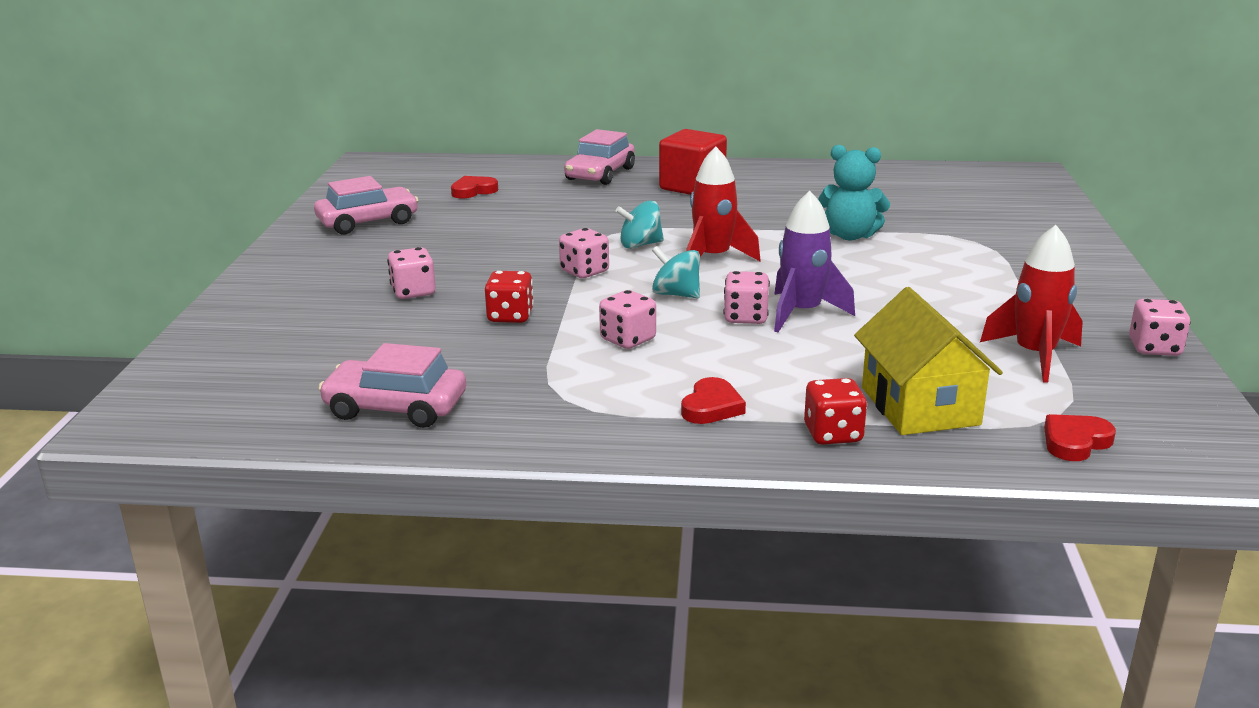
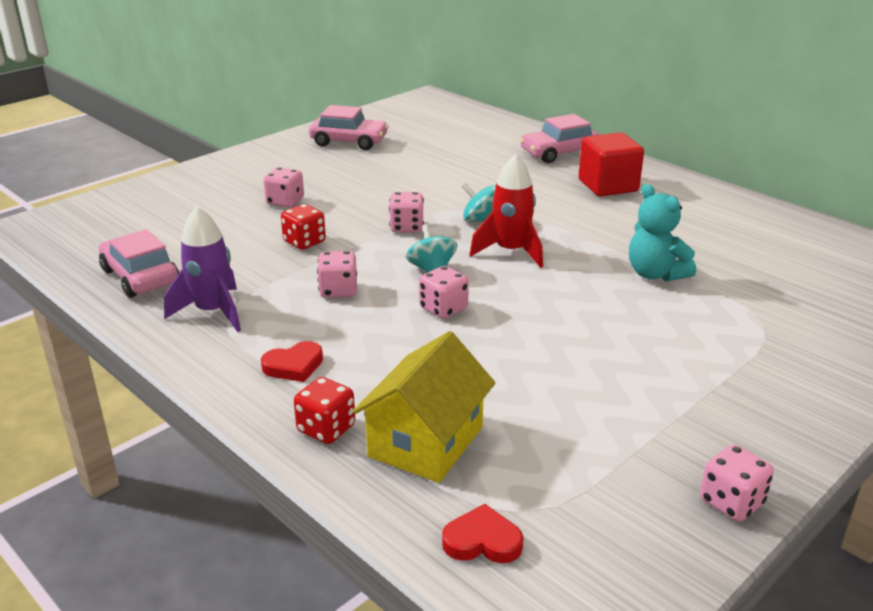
camera: 40 degrees right, 5 degrees up
(473, 191) = (450, 139): red heart -> none
(802, 313) = (489, 324): purple rocket -> purple rocket (213, 312)
(1035, 355) = (602, 450): red rocket -> none

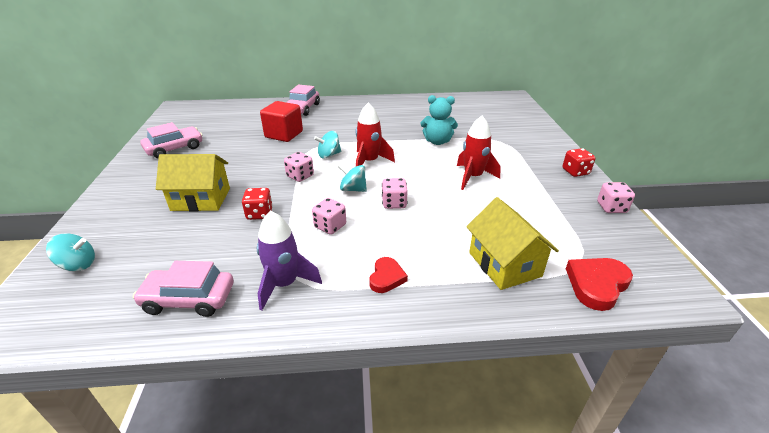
camera: 50 degrees left, 5 degrees up
(127, 207) = (78, 264): none -> turquoise spinning top
(285, 202) = (201, 199): pink dice -> yellow house
(326, 429) = (461, 293): red dice -> red dice (575, 172)
(482, 541) = (596, 285): red heart -> red heart, size x1.55
(604, 340) = (473, 177): none -> red rocket
(608, 186) = (351, 114): red cube -> red cube (284, 134)

